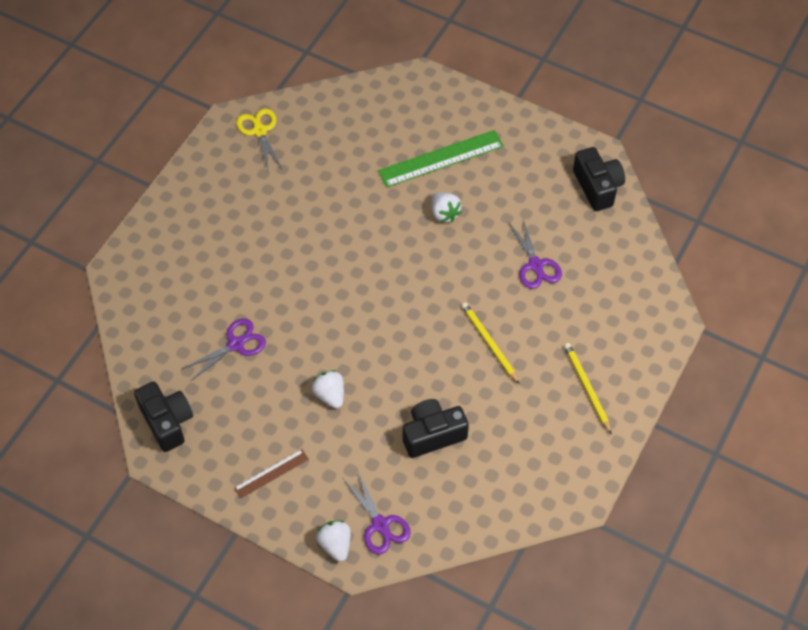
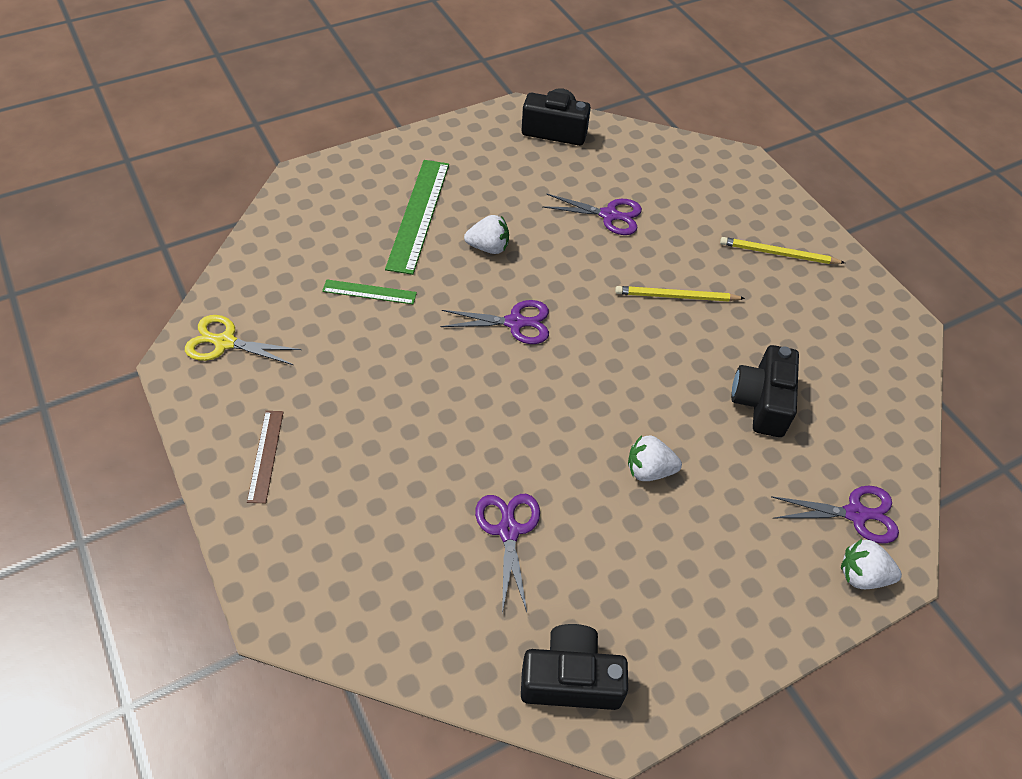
camera: 60 degrees left, 5 degrees down
(271, 473) = (723, 592): brown ruler -> brown ruler (265, 455)
(353, 174) = (369, 292): none -> green ruler
(391, 264) = (515, 322): none -> purple scissors

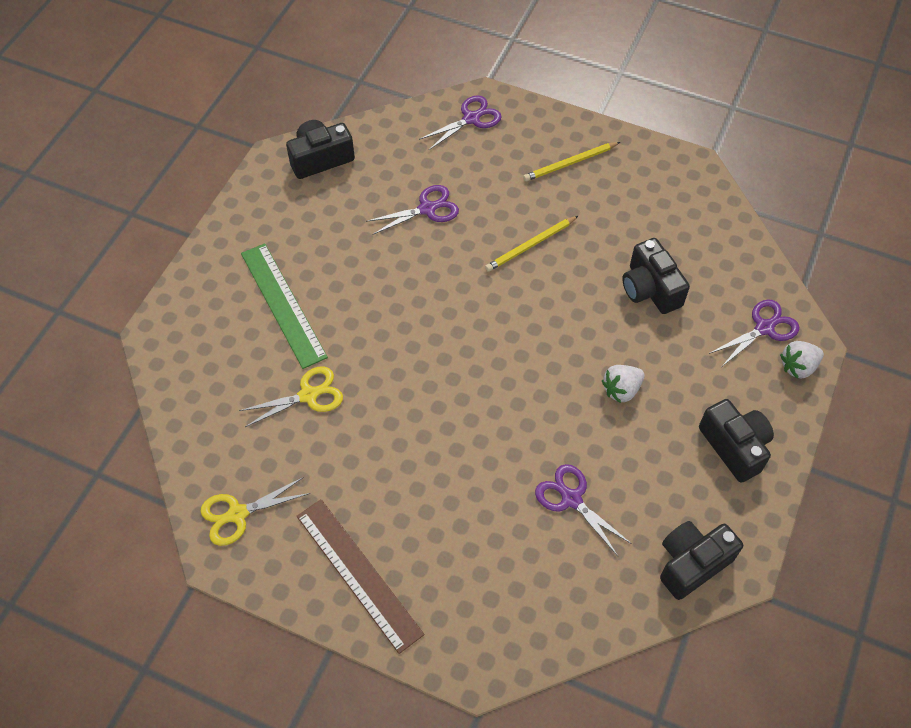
camera: 35 degrees left, 5 degrees up
(265, 455) = (358, 574): brown ruler -> brown ruler, size x1.85
(369, 292) = (308, 395): green ruler -> yellow scissors
(488, 247) = (363, 296): white strawberry -> none
(515, 322) = (438, 344): purple scissors -> purple scissors (471, 119)
(719, 602) = (734, 447): none -> black camera

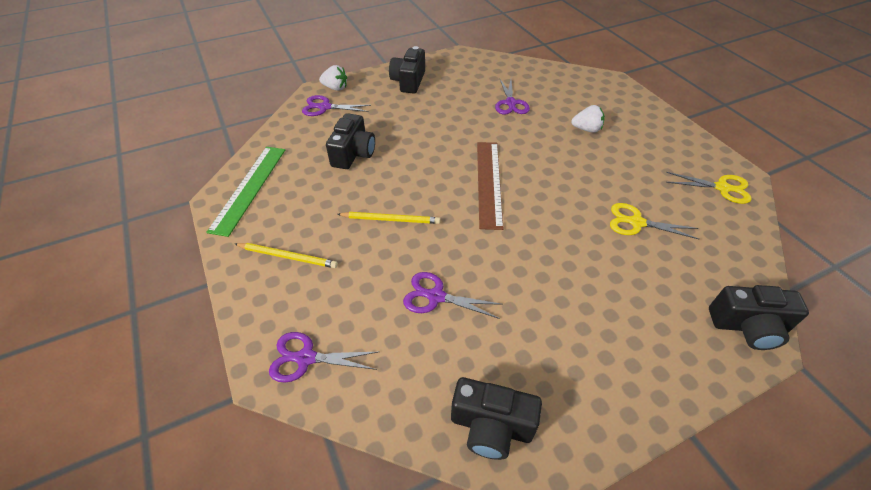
camera: 140 degrees left, 10 degrees down
(283, 304) = (622, 296): green ruler -> green ruler (249, 188)
(358, 574) = (654, 131): brown ruler -> brown ruler (489, 182)
(621, 390) = (433, 124): white strawberry -> white strawberry (586, 129)
(692, 563) = (479, 64): black camera -> black camera (748, 326)

